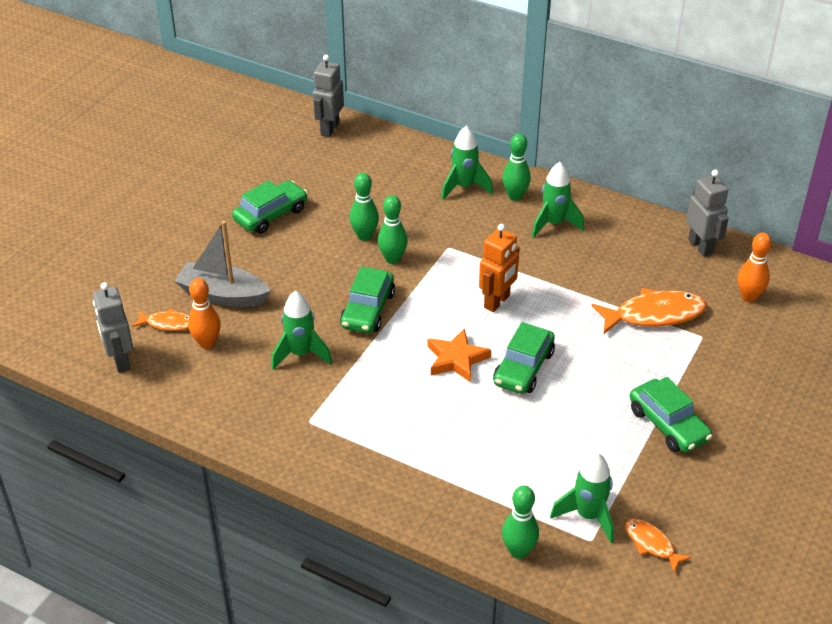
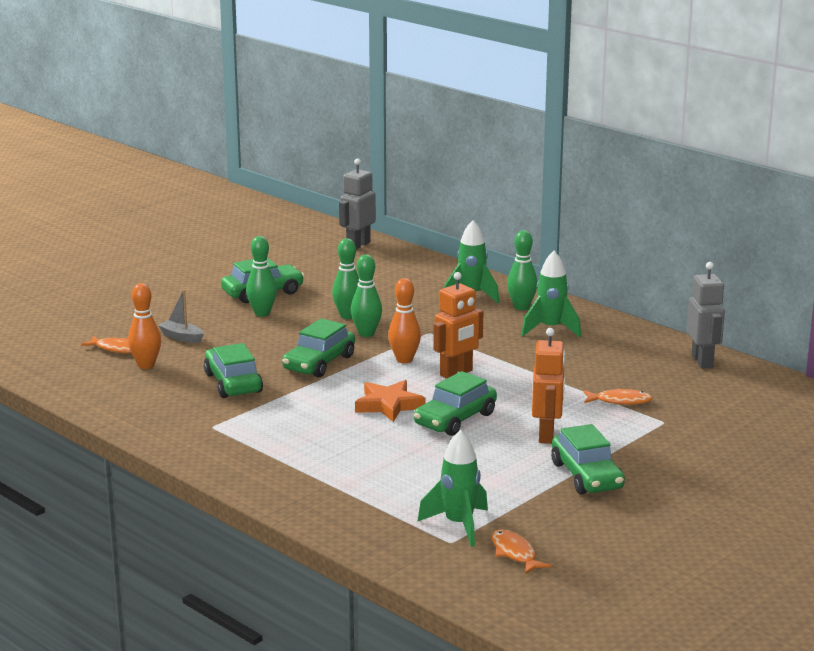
camera: 15 degrees right, 20 degrees down
(120, 361) = (56, 366): grey robot -> none
(223, 295) = (182, 337): grey boat -> grey boat, size x0.52
(301, 354) = (233, 383): green rocket -> green car
(518, 551) = (369, 538): green bowling pin -> green bowling pin (262, 313)
(611, 375) = (547, 435): none -> orange robot
(654, 315) = (620, 401): orange fish -> orange fish, size x0.55
(748, 297) = (734, 401): orange bowling pin -> orange bowling pin (404, 360)

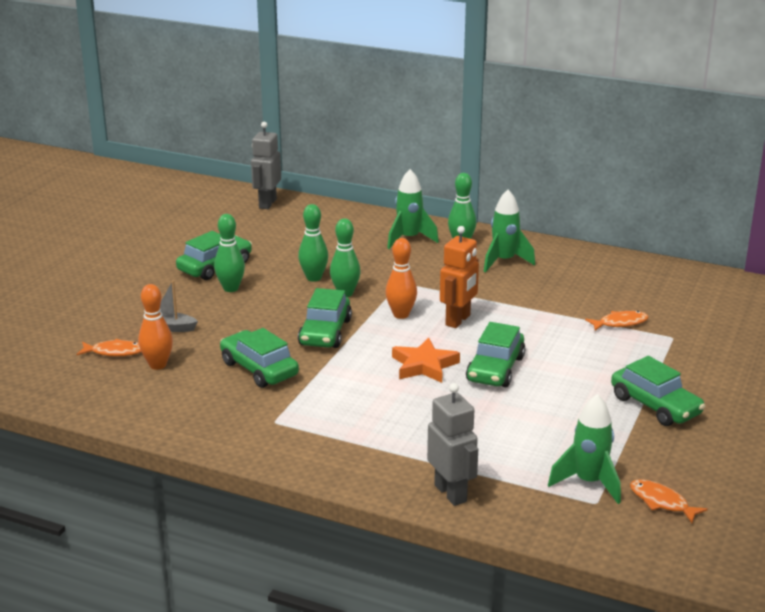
camera: 20 degrees left, 5 degrees up
(547, 435) = (587, 370): orange robot -> none
(702, 361) = (654, 272): grey robot -> grey robot (451, 493)

